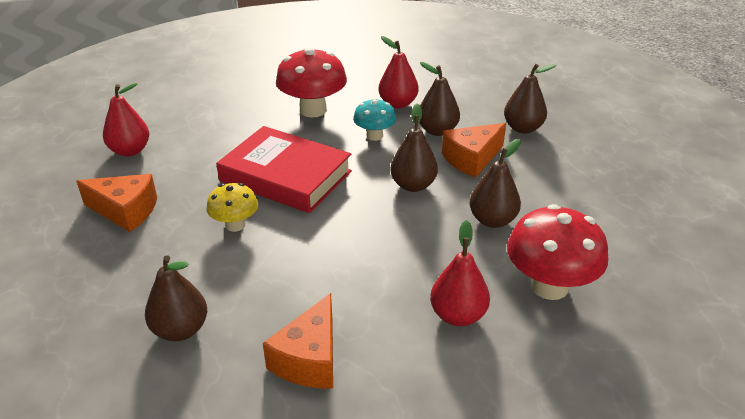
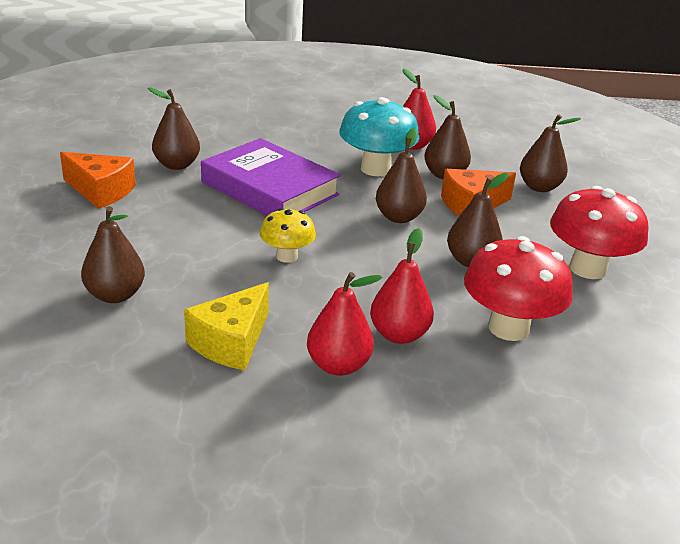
camera: 10 degrees right, 5 degrees down
(130, 151) = (124, 143): red pear -> red pear (338, 365)
(189, 166) = (177, 165): none -> brown pear
(235, 225) = (202, 220): yellow mushroom -> yellow mushroom (287, 256)
(285, 176) = (269, 188): red book -> purple book
(309, 359) = (231, 342): orange cheese -> yellow cheese
(313, 110) = (320, 137): red mushroom -> red mushroom (587, 269)
(374, 136) = (375, 169): turquoise mushroom -> turquoise mushroom, size x1.72

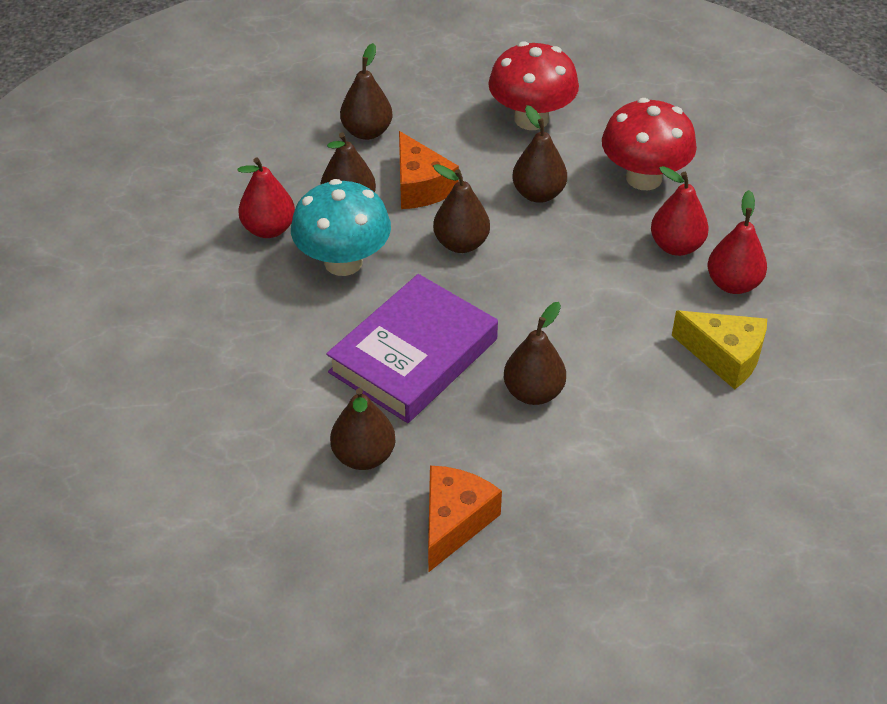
camera: 90 degrees left, 15 degrees up
(115, 295) = (678, 457): brown pear -> brown pear (533, 392)
(287, 256) = (566, 329): yellow mushroom -> none

